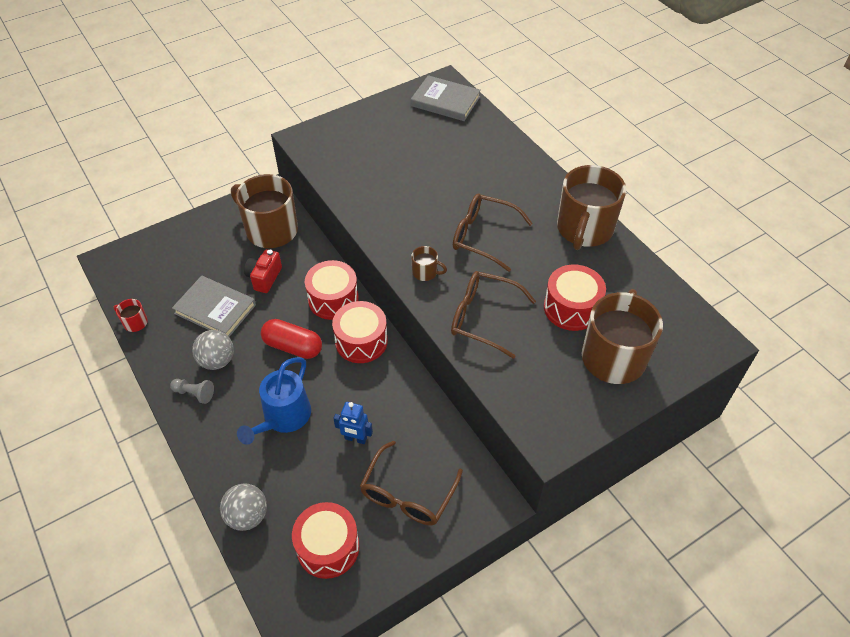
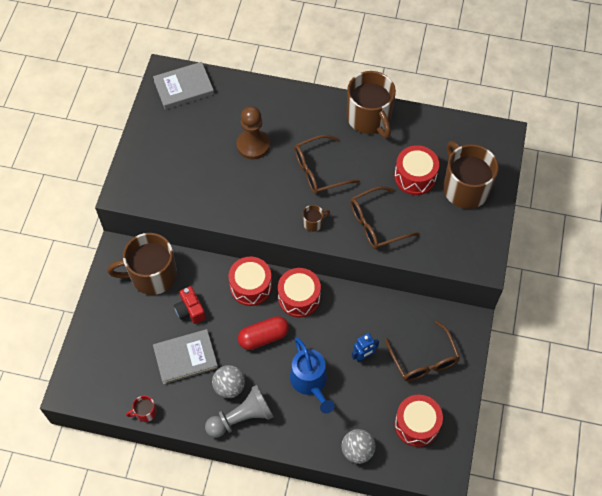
camera: 45 degrees left, 10 degrees up
(194, 393) = (241, 417): grey pawn -> grey pawn, size x1.92
(449, 177) = (253, 145): none -> brown pawn

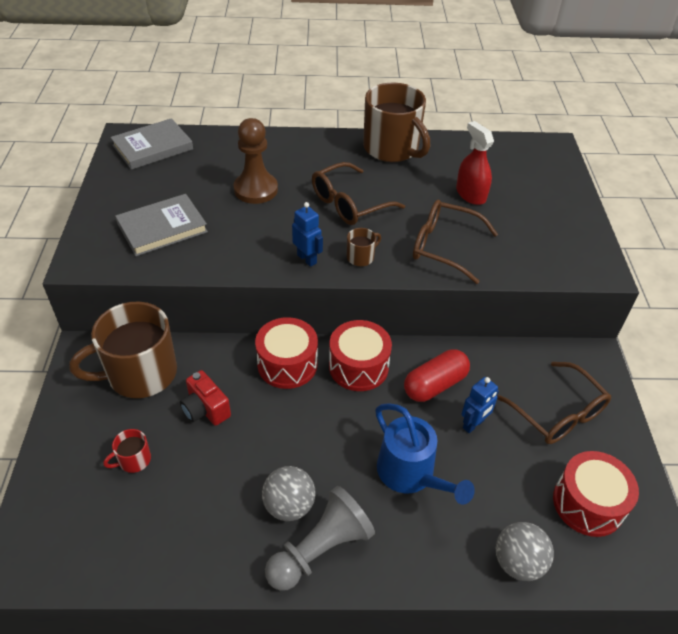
camera: 15 degrees left, 15 degrees down
(145, 412) = (157, 575): red mug -> red mug (134, 460)
(185, 358) = (211, 476): grey book -> grey book (162, 228)
(263, 337) = (323, 425): red capsule -> red capsule (434, 385)
(275, 218) = (307, 259): none -> blue robot
(376, 224) = (443, 247): brown glasses -> brown glasses turned 60 degrees clockwise
(415, 177) = (470, 194): red drum -> red spray bottle
(465, 188) = (536, 197): brown mug -> none

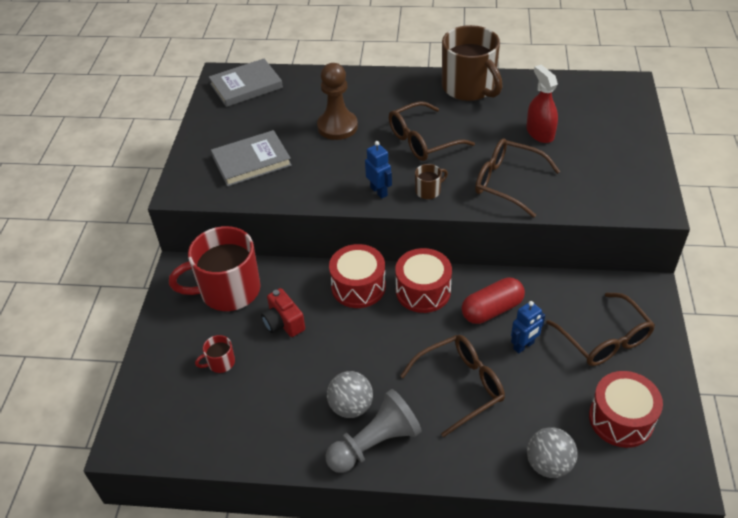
camera: 10 degrees right, 0 degrees up
(140, 373) = (228, 290): brown mug -> red mug
(410, 474) = (461, 386): blue watering can -> brown glasses

